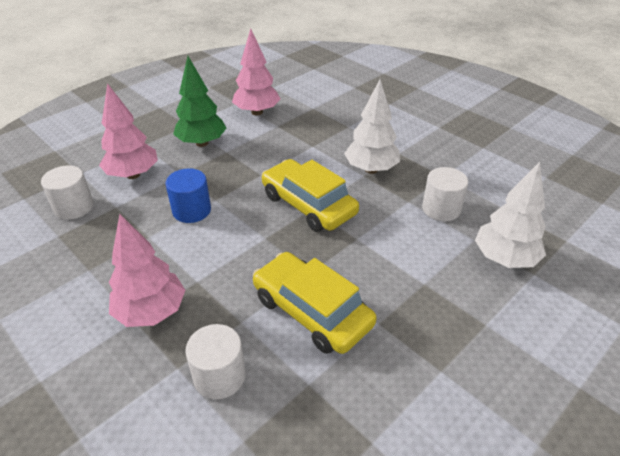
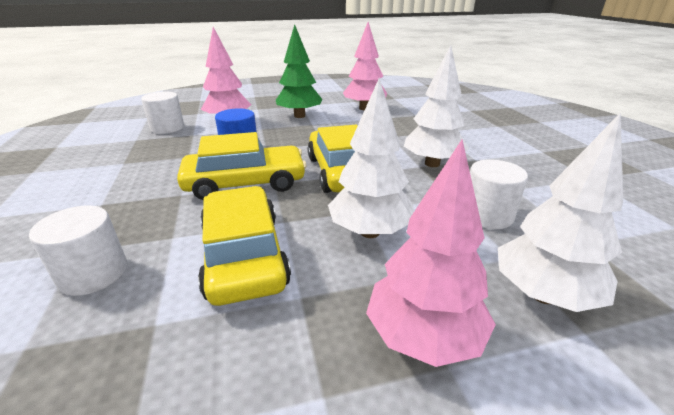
camera: 30 degrees right, 10 degrees down
(151, 312) = (120, 202): pink tree -> pink tree (423, 336)
(241, 247) = (245, 183): none -> yellow car
(378, 255) = (369, 232): none -> white tree

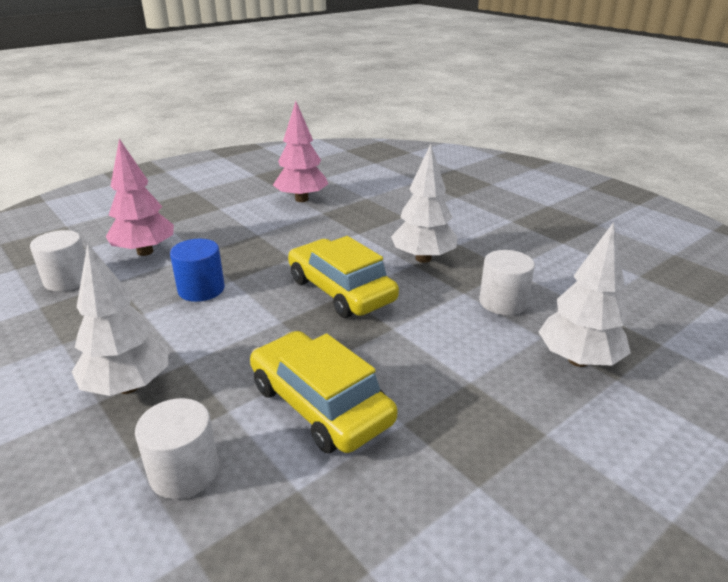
camera: 25 degrees left, 0 degrees up
(245, 183) = (249, 329): yellow car -> none
(299, 116) = (232, 225): green tree -> none
(369, 232) = (417, 347): white tree -> white tree (128, 386)
(423, 336) = (517, 420): pink tree -> none

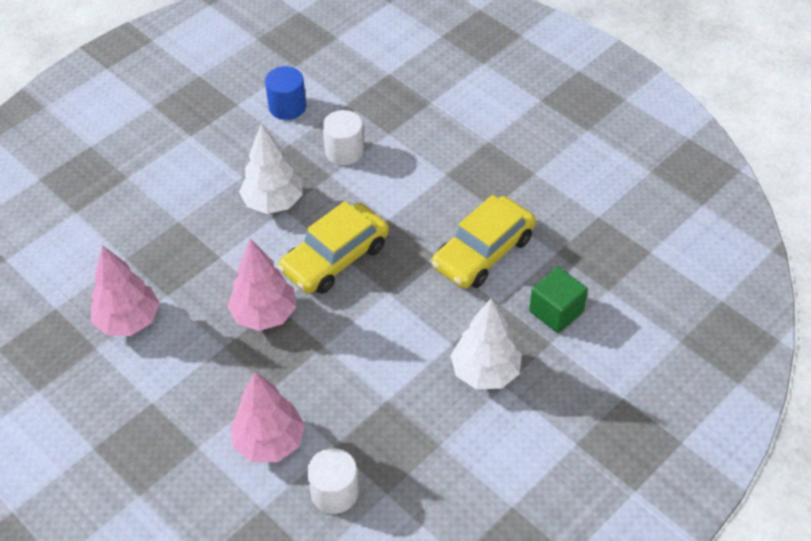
camera: 95 degrees left, 20 degrees up
(184, 471) = (556, 311): white cylinder -> green cube
(201, 289) = (343, 365): blue cylinder -> blue cylinder (287, 107)
(282, 251) = (264, 315): none -> pink tree
(578, 360) = (414, 117): white tree -> none

